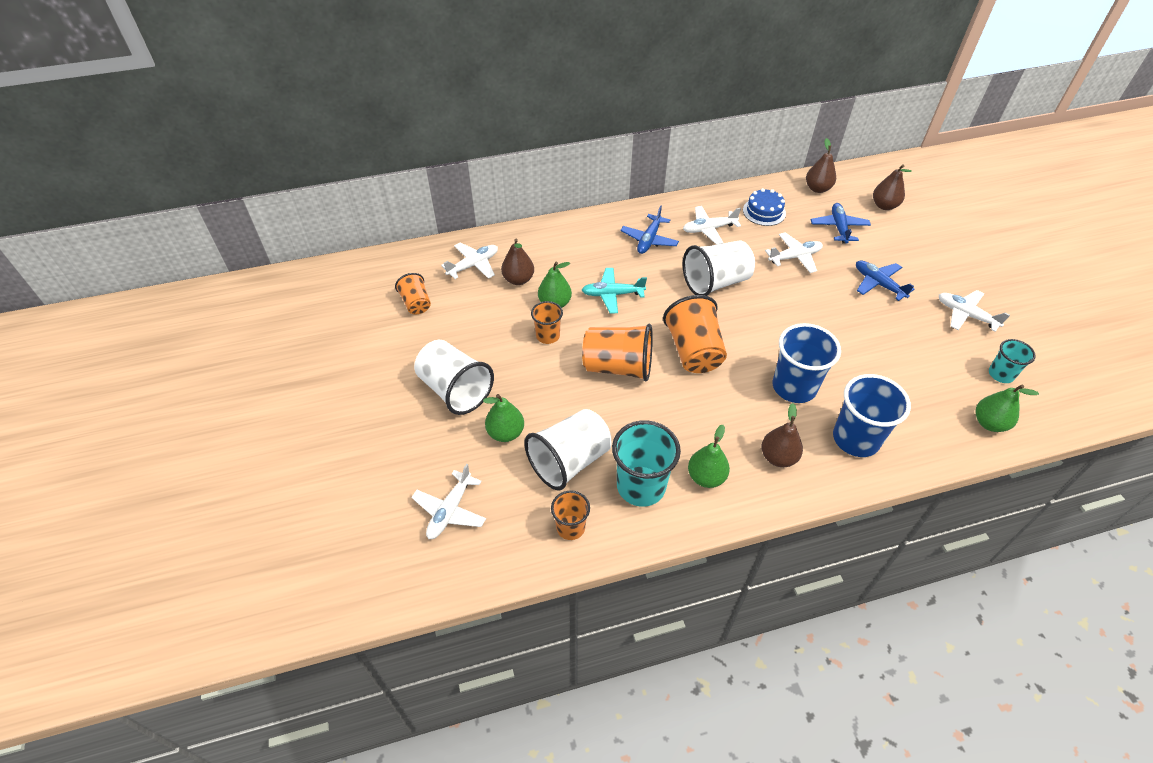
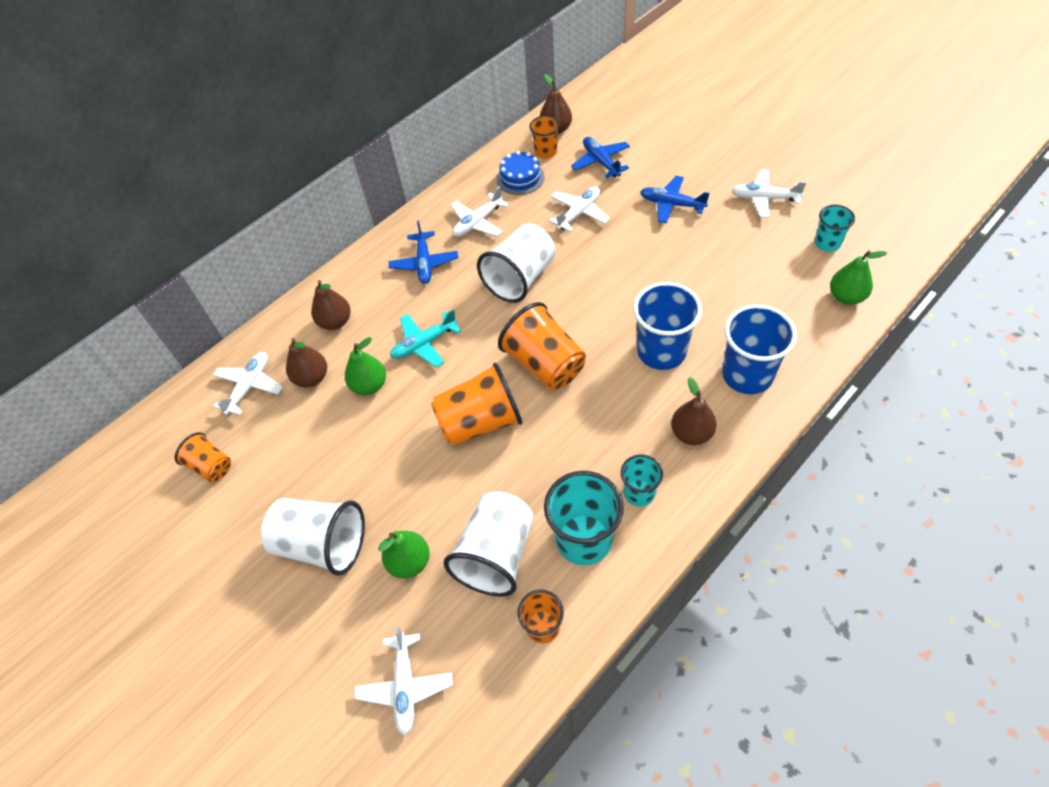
camera: 25 degrees left, 5 degrees up
(548, 336) = (385, 426): orange cup -> orange cup (546, 152)
(706, 477) = (639, 493): green pear -> turquoise cup
(884, 206) = (628, 119): brown pear -> brown pear (335, 322)

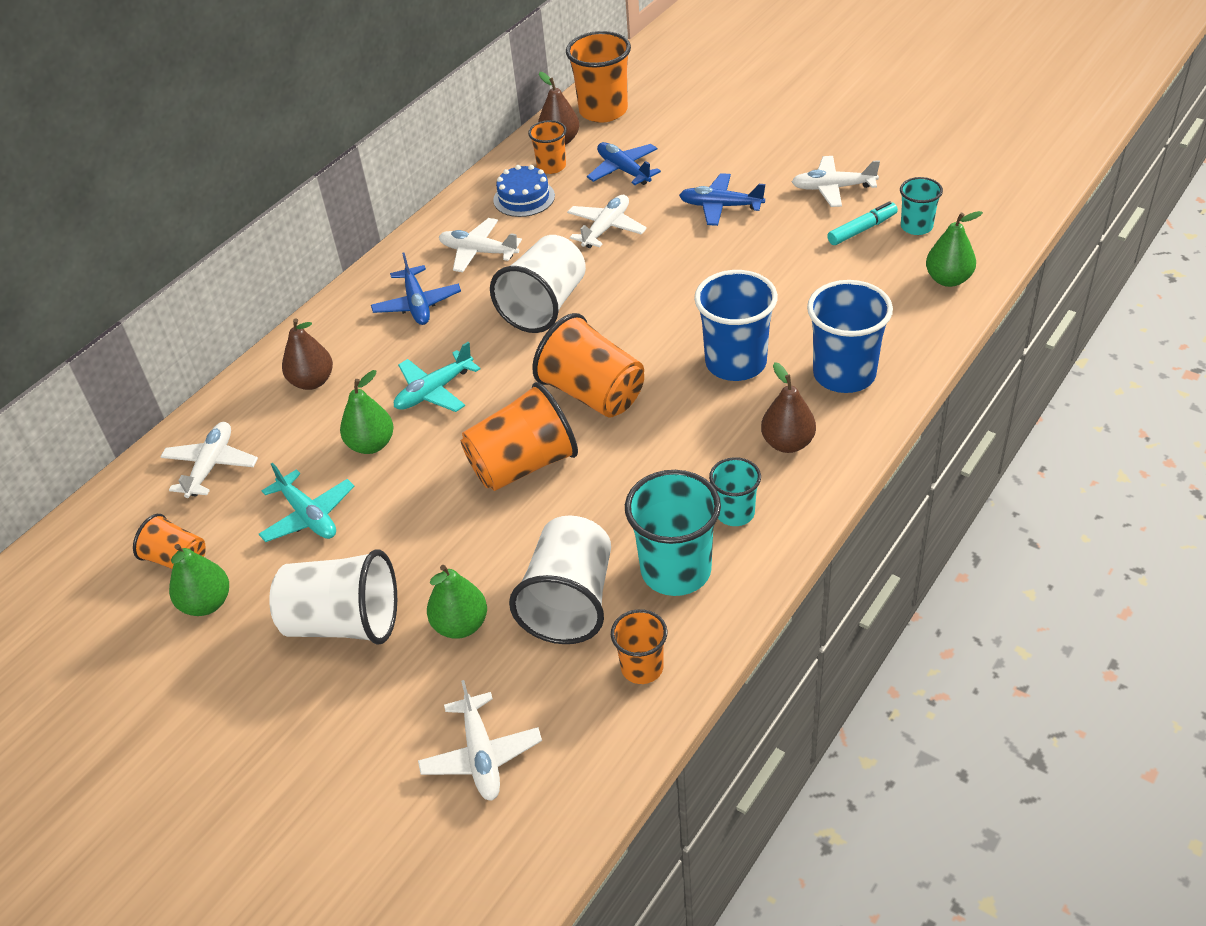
camera: 10 degrees left, 10 degrees down
(225, 509) = (206, 603): none -> green pear
(311, 378) = (293, 446): brown pear -> none
(312, 442) = (308, 516): none -> turquoise plane
(478, 222) = (478, 252): white plane -> white plane turned 75 degrees clockwise
(593, 106) = (603, 111): none -> orange cup
(782, 240) = (862, 230): none -> turquoise marker

